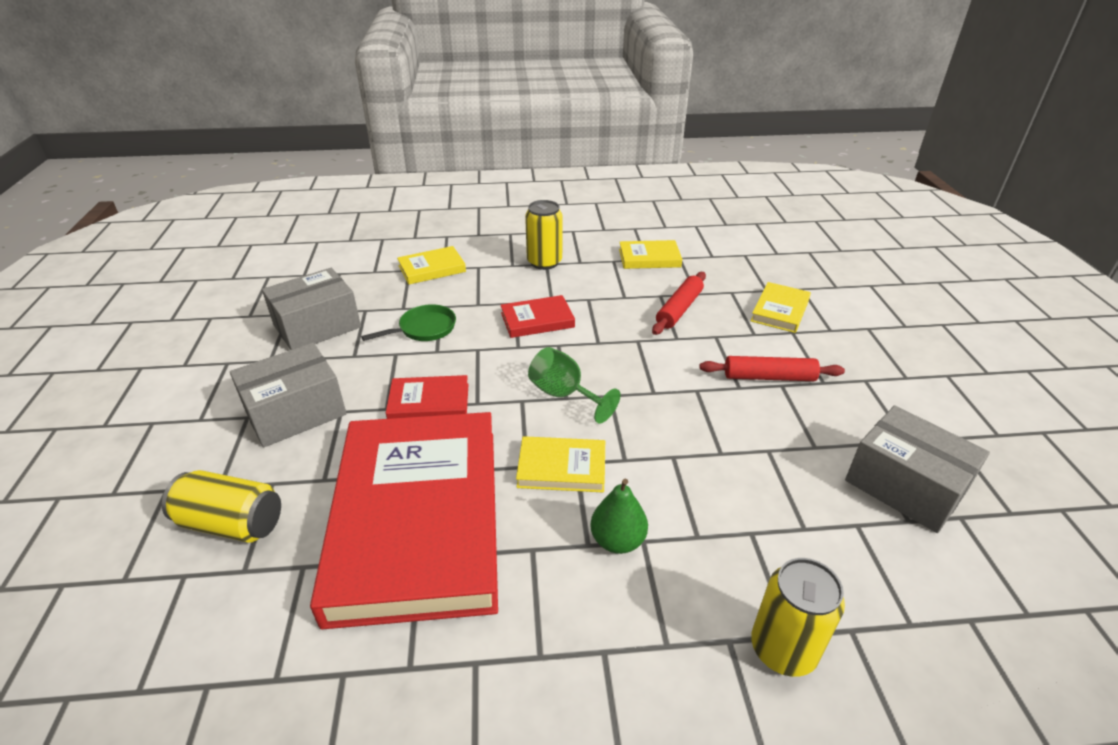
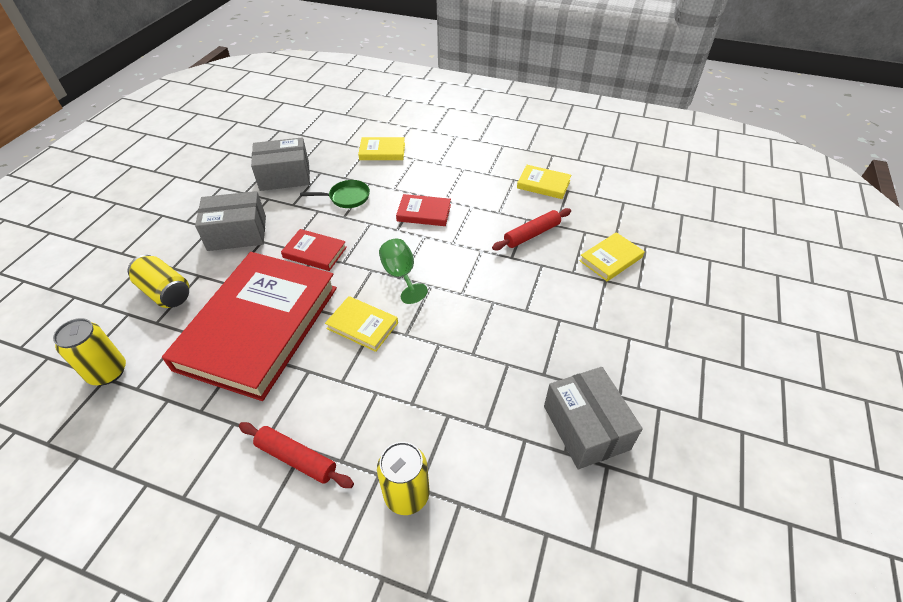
camera: 25 degrees right, 10 degrees up
(544, 262) = (462, 167): yellow can -> yellow can (108, 372)
(617, 540) = (360, 386): green pear -> none
(769, 377) = (555, 310): red rolling pin -> red rolling pin (296, 458)

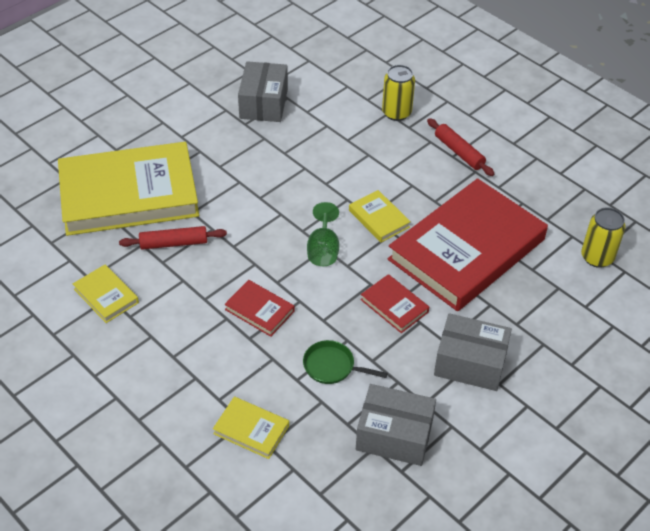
camera: 155 degrees left, 0 degrees up
(165, 292) = (550, 316): yellow can -> none
(611, 259) = (129, 194): yellow book -> yellow book, size x2.45

